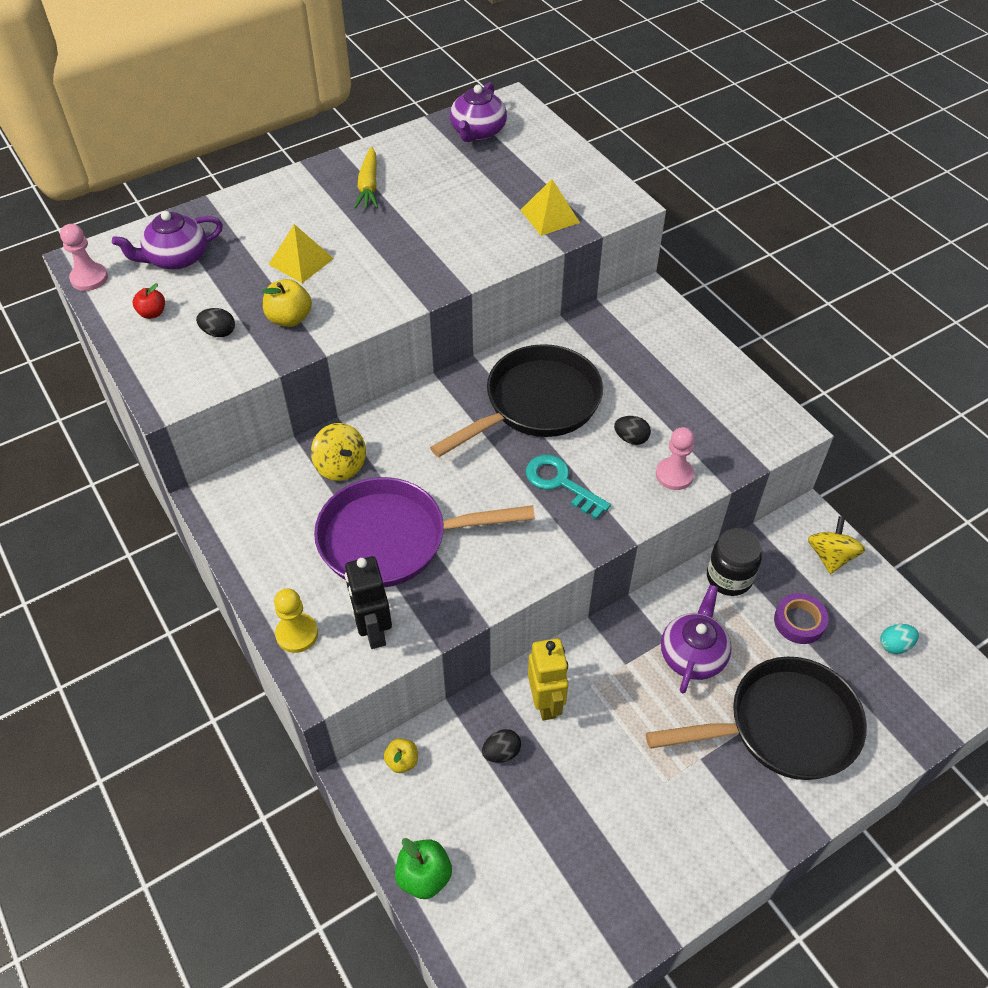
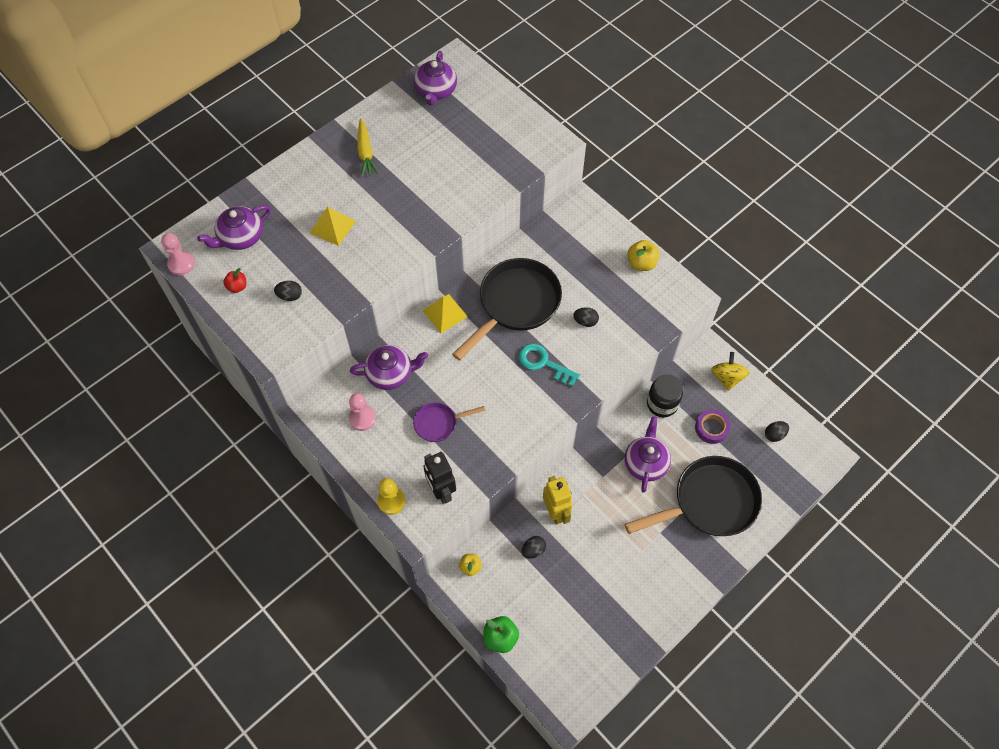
camera: 10 degrees left, 10 degrees up
(289, 318) = (337, 277): yellow apple -> yellow apple (641, 263)
(341, 466) = (390, 373): yellow spinning top -> purple teapot
(392, 539) = (438, 423): purple pan -> purple pan, size x0.49
(549, 216) = (504, 161): yellow pyramid -> yellow pyramid (444, 313)
(674, 475) = (619, 345): pink pawn -> pink pawn (362, 418)
(894, 645) = (774, 435): turquoise egg -> black egg

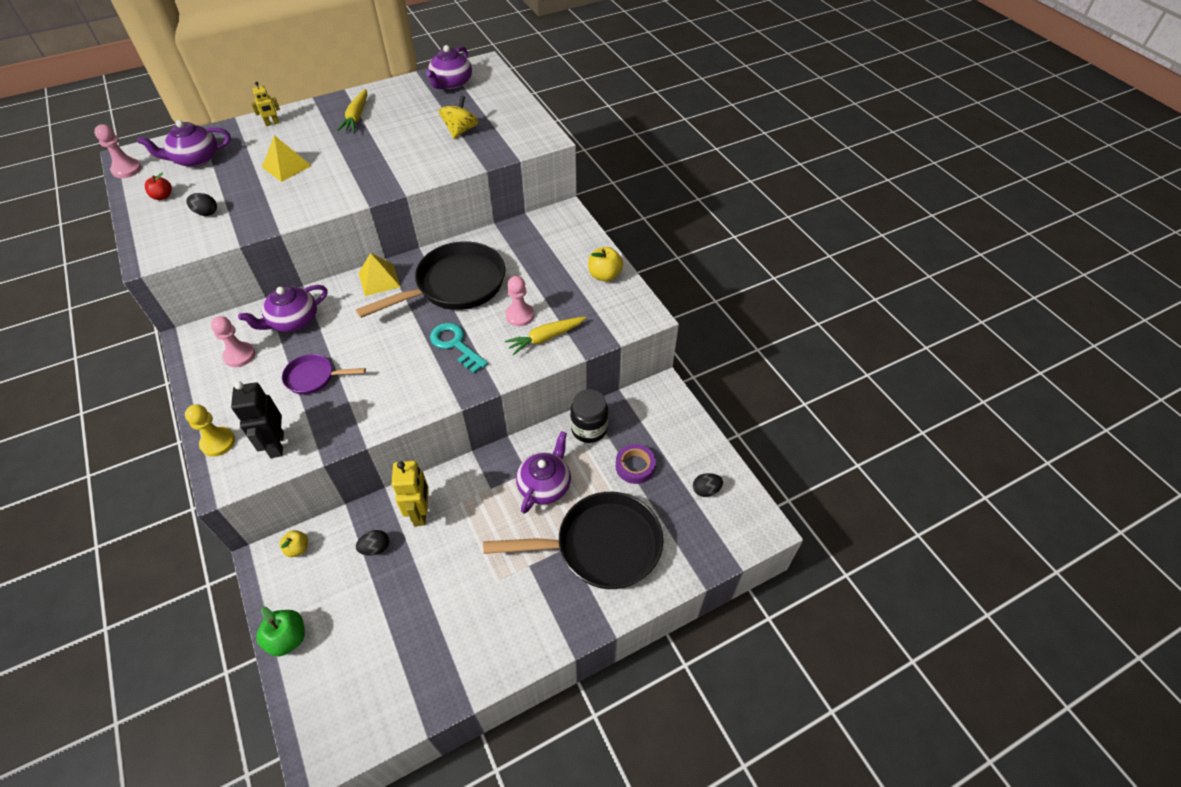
camera: 15 degrees right, 10 degrees down
(288, 178) = (272, 123): none -> yellow robot
(390, 373) = (293, 321): purple teapot -> purple teapot turned 135 degrees clockwise
(585, 321) = (520, 315): black egg -> pink pawn
(617, 338) = (546, 338): none -> yellow carrot
(727, 377) = (672, 419): yellow spinning top -> yellow spinning top (460, 131)

